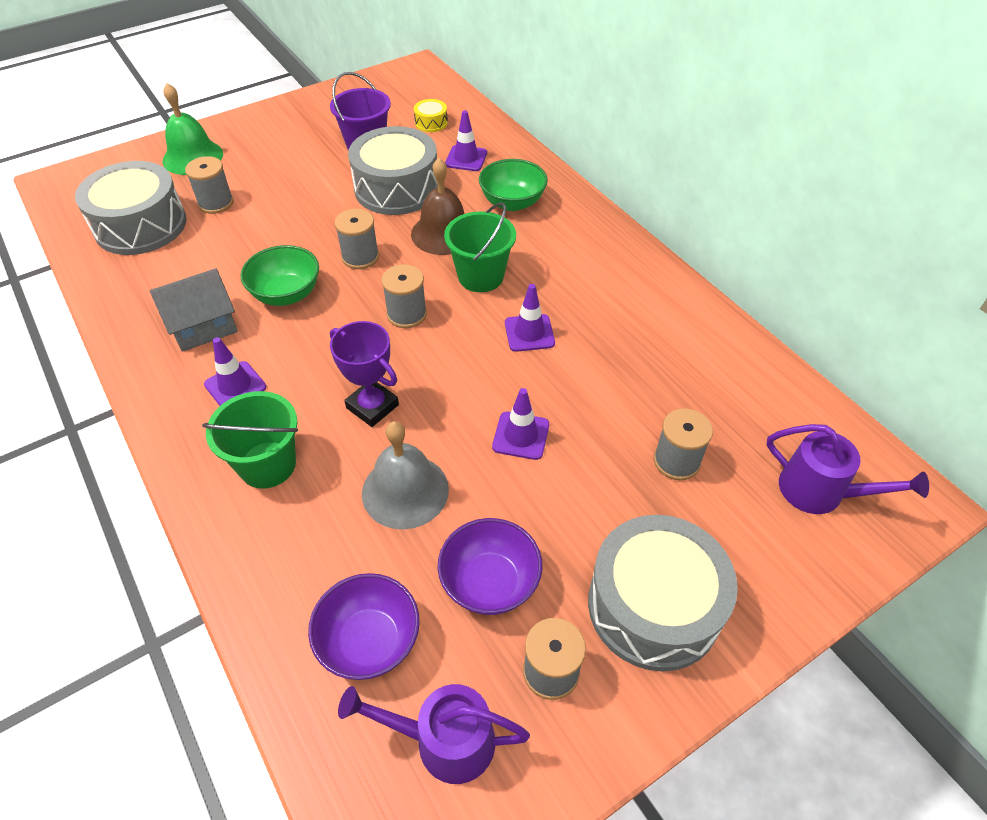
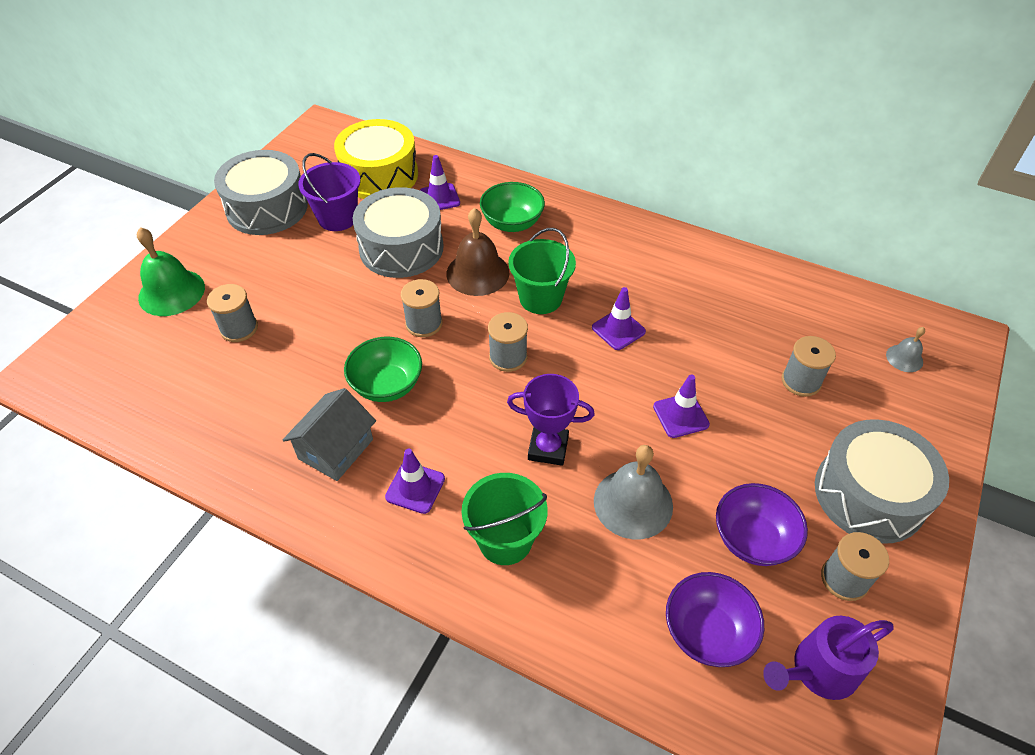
camera: 30 degrees left, 0 degrees up
(140, 225) = (180, 381): grey drum -> grey drum (267, 208)
(431, 123) = (379, 175): yellow drum -> yellow drum, size x2.35
(820, 492) = (904, 358): purple watering can -> grey bell

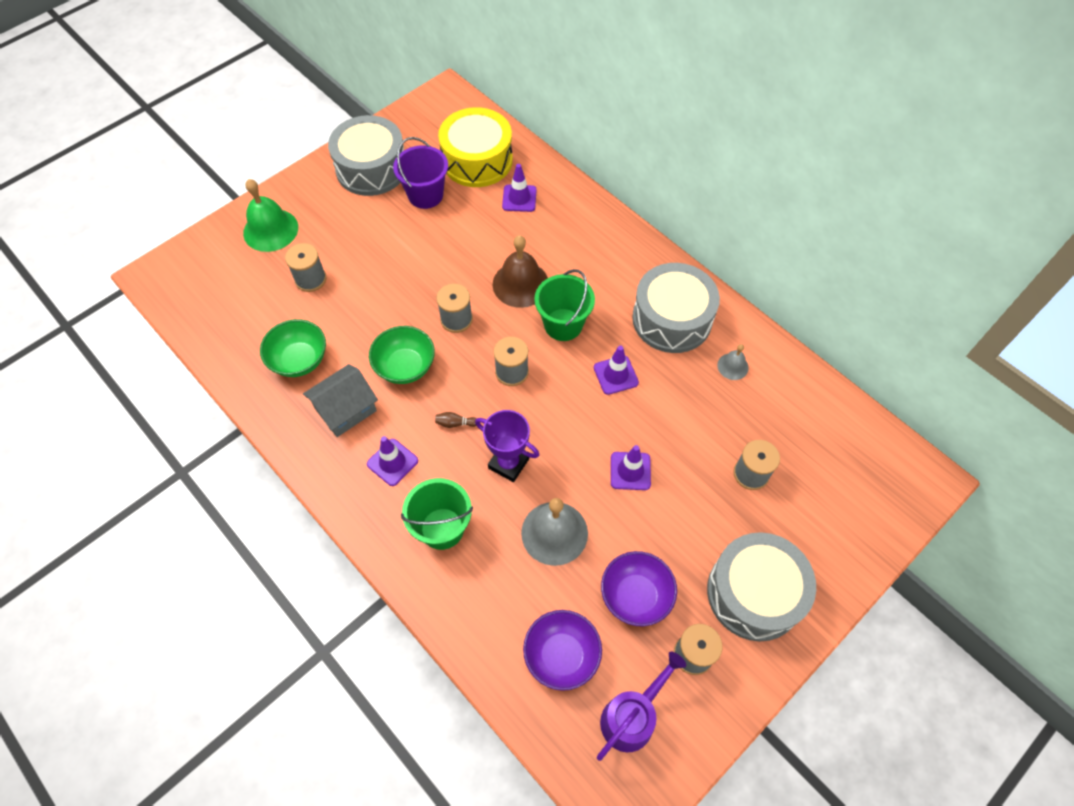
camera: 20 degrees right, 10 degrees up
(401, 248) = (467, 240): grey drum -> grey drum (672, 319)
(470, 425) = (455, 423): none -> brown bowling pin
(512, 223) = (571, 242): green bowl -> green bowl (299, 360)
(818, 671) = (632, 716): purple watering can -> purple watering can turned 135 degrees clockwise
(904, 358) = (858, 482): grey bell -> grey bell (732, 366)

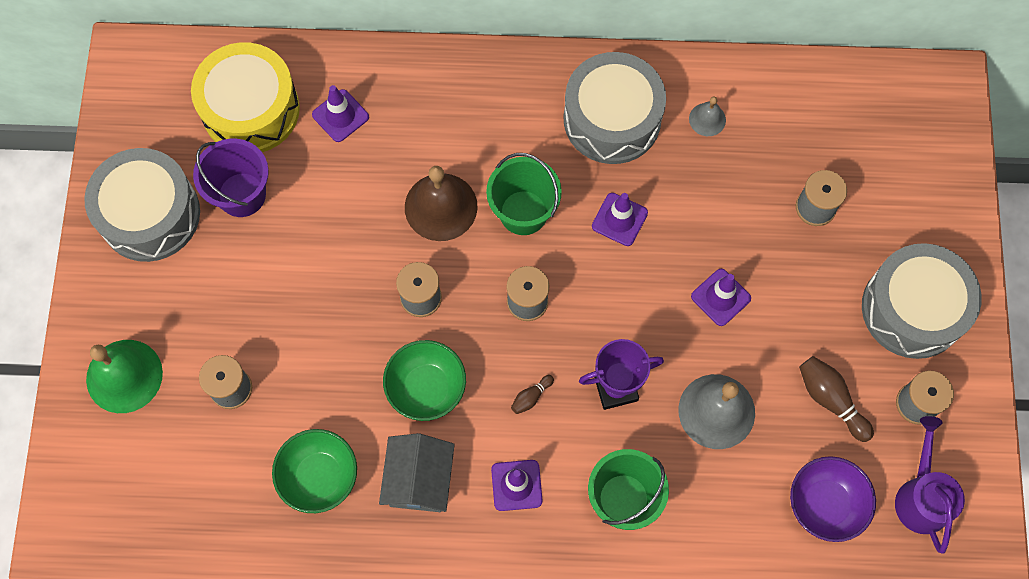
camera: 45 degrees left, 10 degrees up
(635, 596) = (831, 400): purple bowl -> brown bowling pin

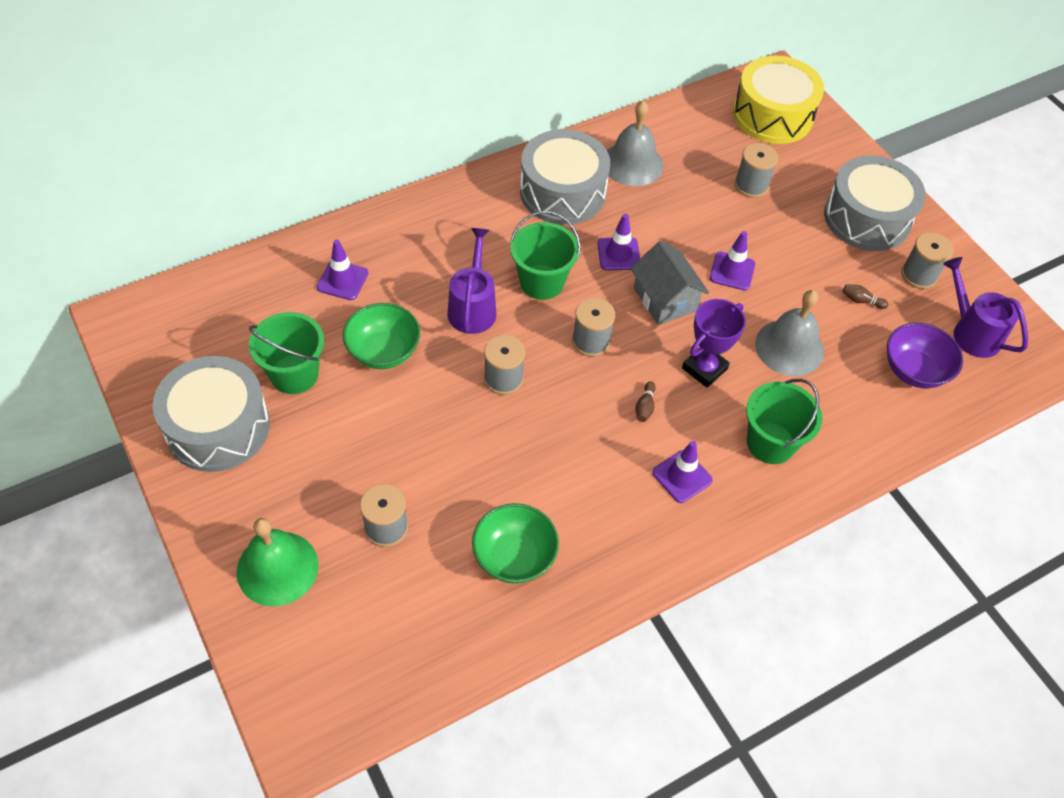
camera: 35 degrees left, 15 degrees down
(242, 195) = (294, 374): purple bucket -> green bucket
(251, 109) = (260, 308): yellow drum -> yellow drum (772, 115)
(419, 480) = (600, 514): grey house -> grey house (664, 299)
(426, 388) = (556, 442): green bowl -> green bowl (383, 351)
(441, 207) = (473, 307): brown bell -> purple watering can
(707, 119) = (632, 163): grey bell -> grey bell, size x1.93
(831, 400) = (861, 301): brown bowling pin -> brown bowling pin, size x0.54

